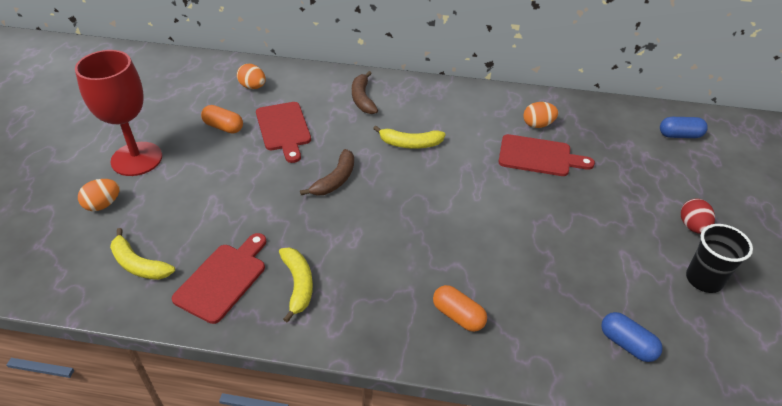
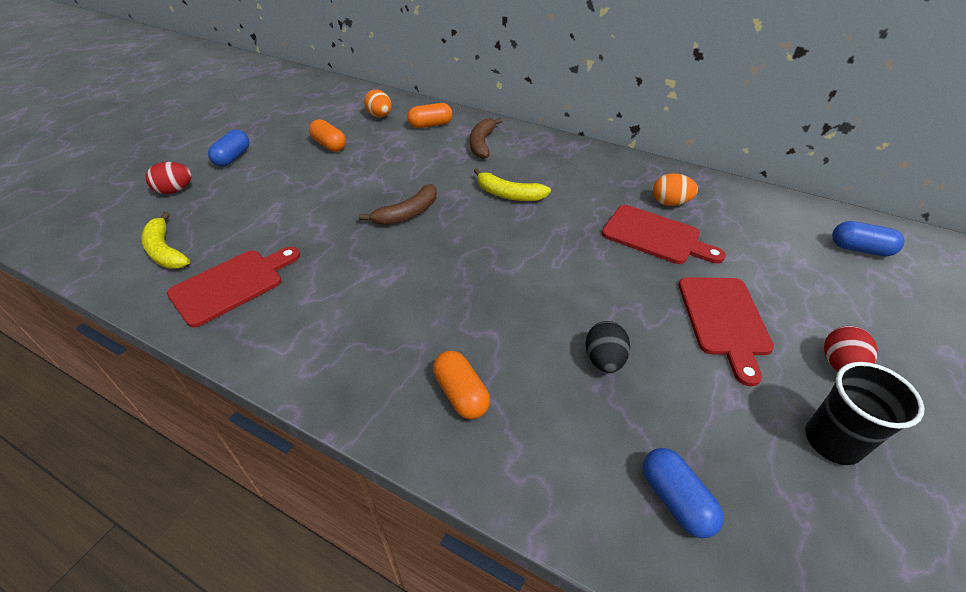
camera: 20 degrees right, 0 degrees up
(103, 205) = (175, 190): orange egg -> red egg
(136, 159) = (233, 158): red goblet -> blue capsule
(284, 129) = (385, 157): red cutting board -> red cutting board (724, 320)
(298, 285) = (302, 310): yellow banana -> none
(306, 88) = (430, 125): none -> orange capsule
(544, 264) = (604, 360): none -> black egg

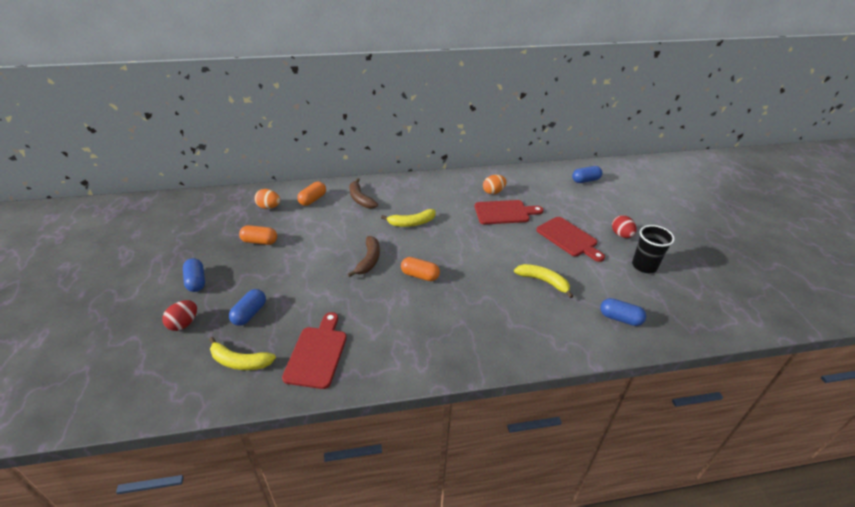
camera: 40 degrees left, 5 degrees down
(232, 210) = (249, 314): none -> blue capsule
(461, 394) = (504, 331): orange capsule -> orange capsule (420, 275)
(604, 360) = (543, 281): black egg -> yellow banana

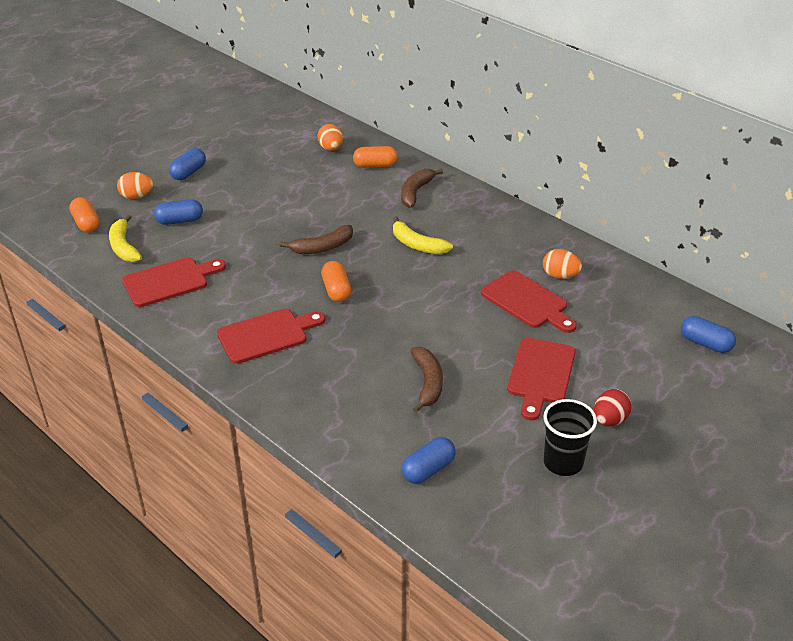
camera: 55 degrees right, 0 degrees up
(184, 324) = (137, 196): red egg -> orange egg
(259, 241) = (275, 173): orange capsule -> orange capsule (86, 223)
(434, 329) = (266, 335): none -> red cutting board
(543, 281) = (427, 383): yellow banana -> brown banana
(620, 318) = (428, 469): blue capsule -> blue capsule turned 60 degrees clockwise

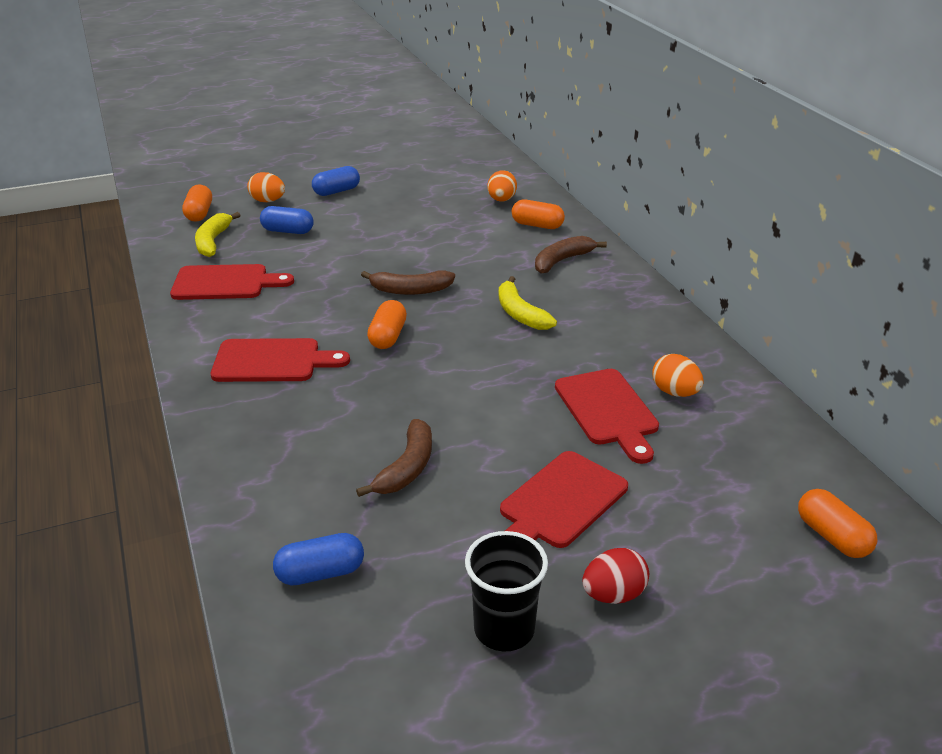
camera: 25 degrees right, 5 degrees down
(705, 343) = (832, 536): blue capsule -> orange capsule

